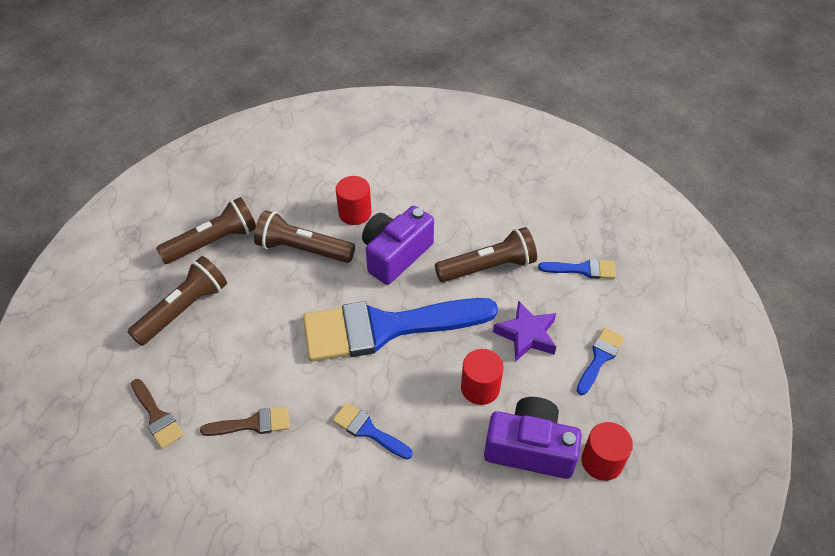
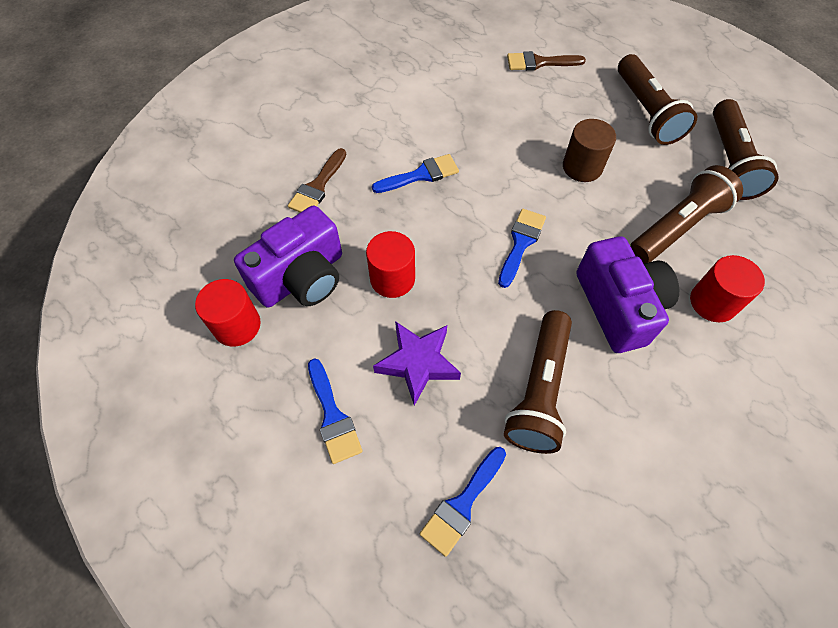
camera: 125 degrees right, 10 degrees up
(253, 424) = (488, 110): brown brush -> brown brush (317, 186)
(280, 325) = (582, 167): none -> brown cylinder
(385, 328) = (521, 243): blue brush -> blue brush, size x0.41

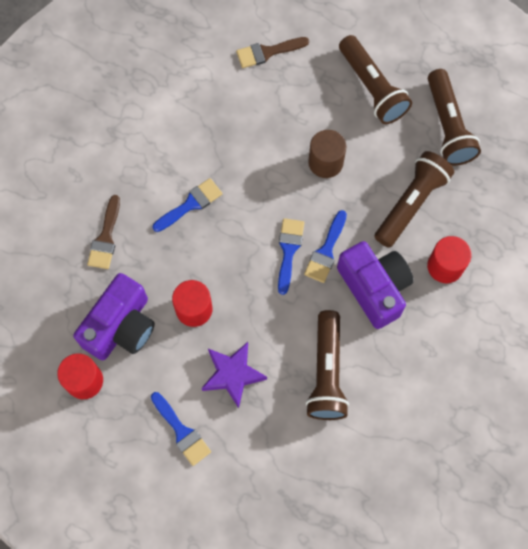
camera: 15 degrees left, 10 degrees up
(462, 504) = (289, 469): blue brush -> blue brush (326, 251)

